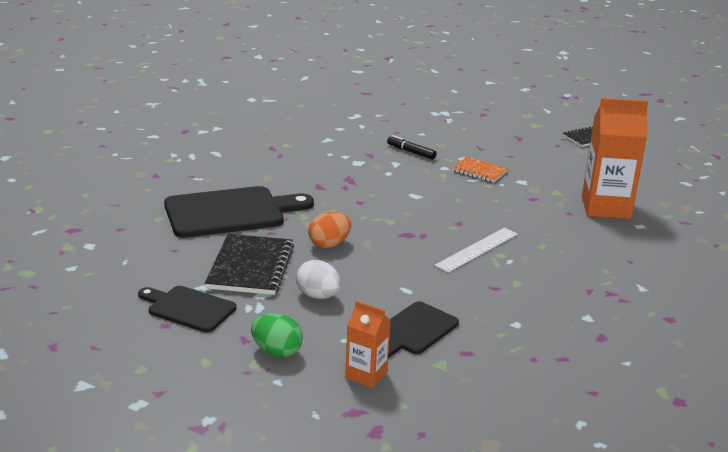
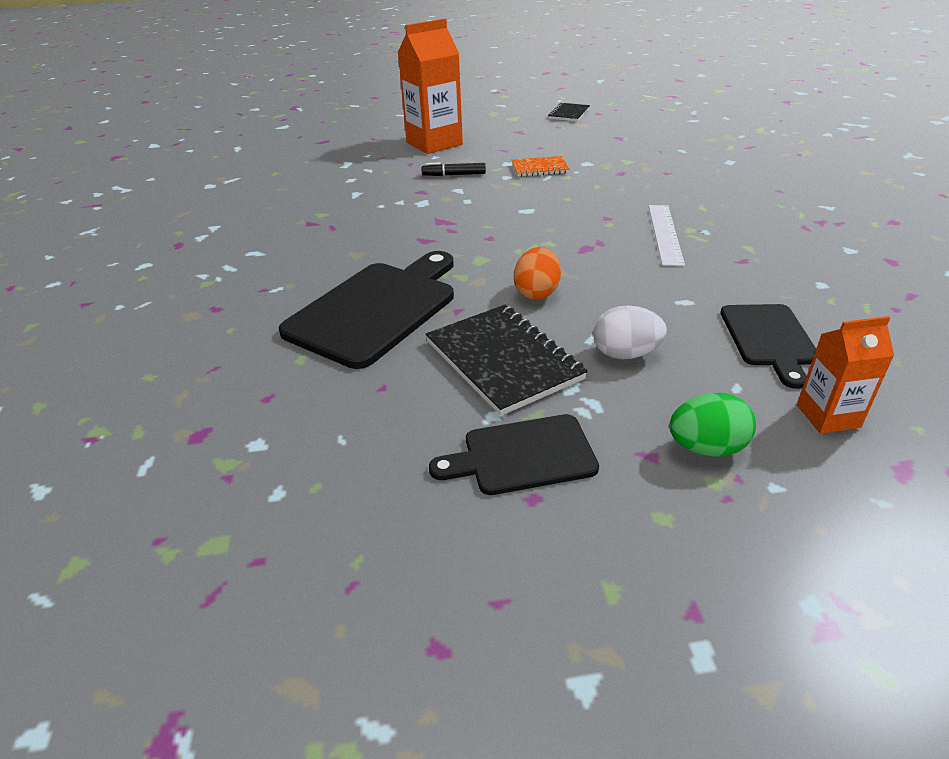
camera: 35 degrees left, 10 degrees up
(606, 207) = (682, 158): orange carton -> orange carton (434, 143)

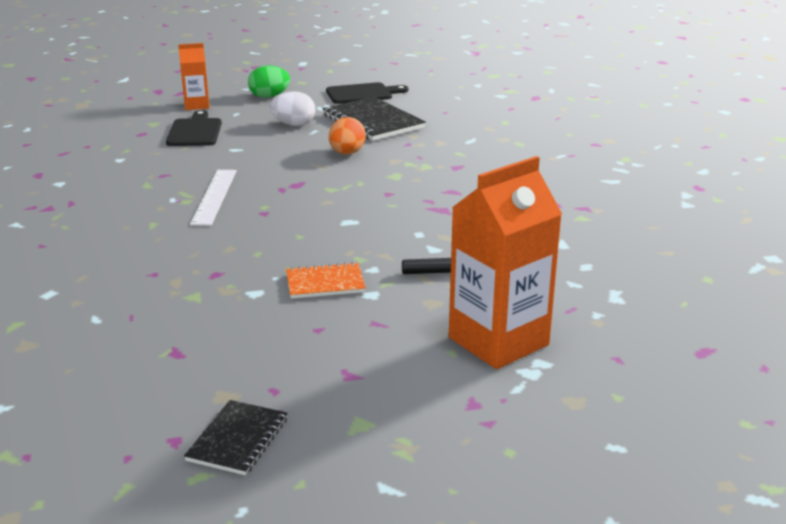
camera: 175 degrees right, 10 degrees down
(376, 309) = (470, 144): black cutting board -> none

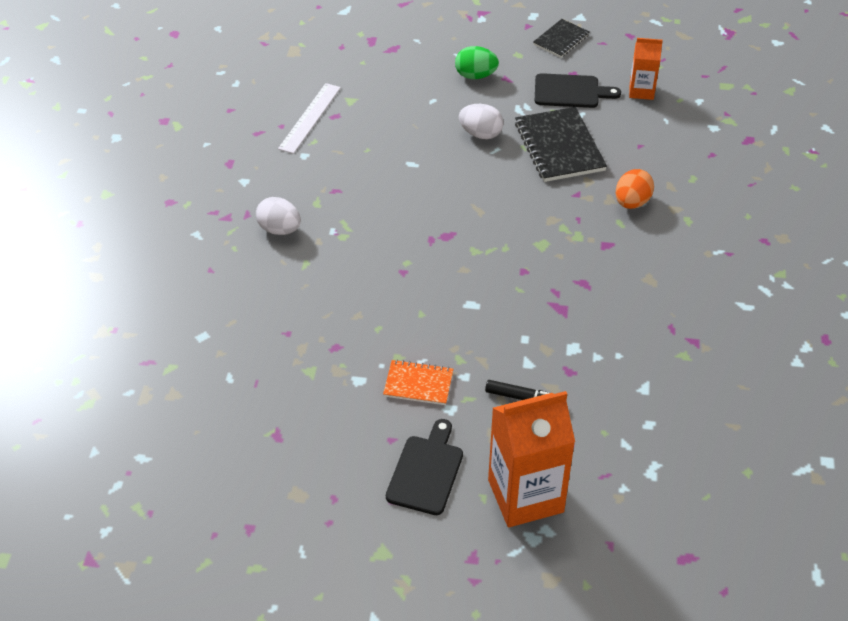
camera: 20 degrees right, 20 degrees up
(113, 207) = (279, 229): none -> white egg
(195, 131) = (384, 124): black cutting board -> black cutting board (426, 471)
(196, 105) = (400, 76): orange carton -> orange carton (641, 91)
(214, 196) = (369, 236): white ruler -> white ruler (310, 118)
(238, 439) = (292, 541): black notebook -> black notebook (561, 40)
(347, 153) = (512, 196): orange egg -> orange egg (632, 202)

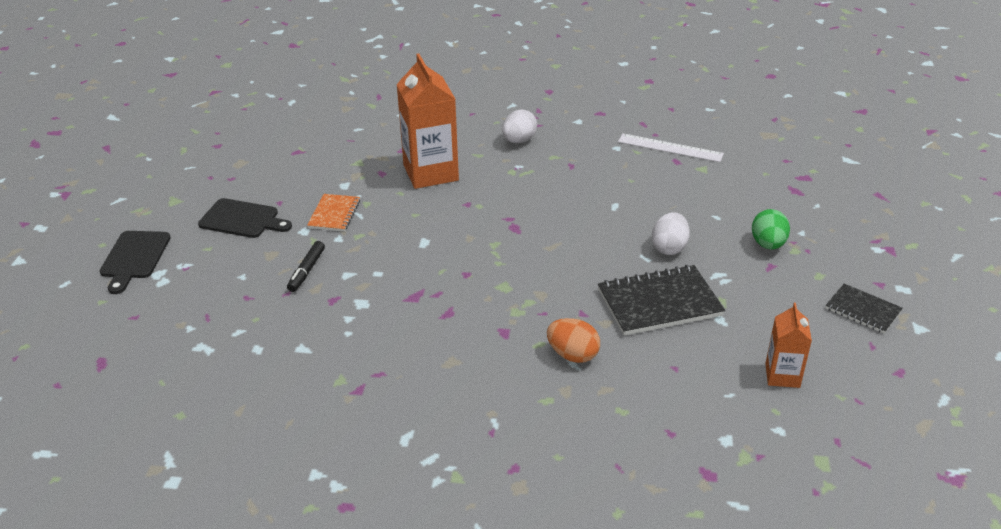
camera: 90 degrees right, 10 degrees down
(525, 496) = (201, 270): orange carton -> orange carton (430, 173)
(570, 91) = (762, 314): black cutting board -> black cutting board (134, 258)

